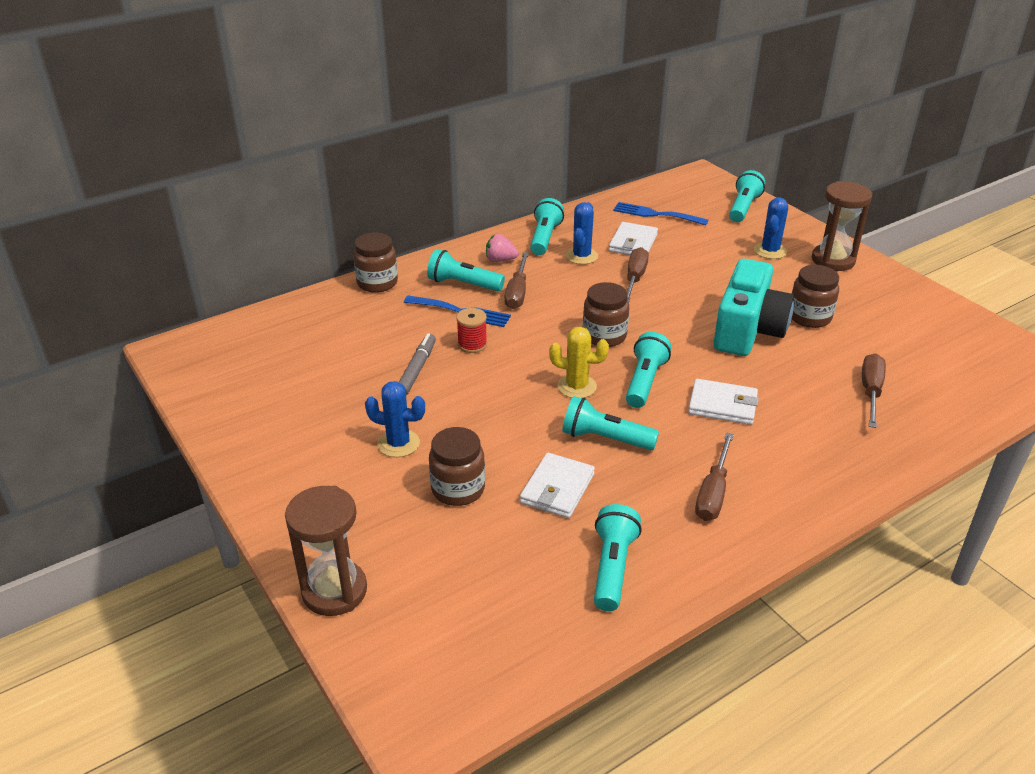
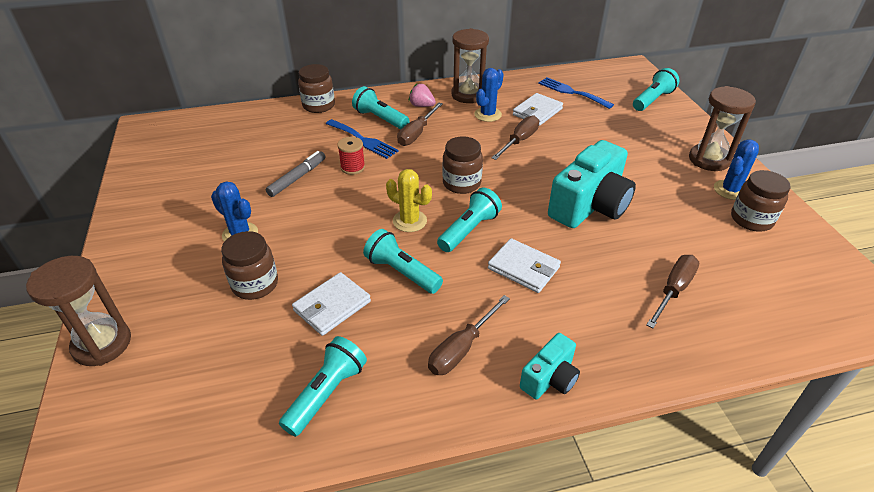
camera: 20 degrees right, 5 degrees up
(544, 238) = (468, 95): turquoise flashlight -> brown hourglass
(770, 251) = (654, 140): blue cactus -> blue cactus (730, 190)
(809, 317) = (655, 206): brown jar -> brown jar (751, 219)
(809, 496) = (550, 378): none -> turquoise camera

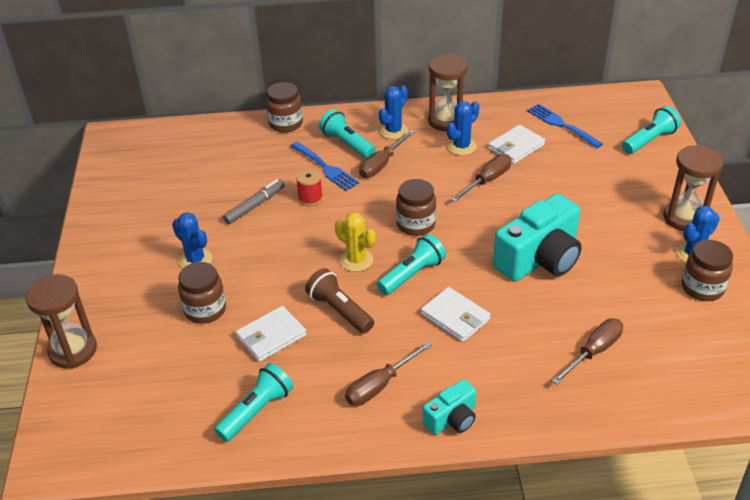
camera: 10 degrees right, 0 degrees up
(402, 272) = (339, 310): turquoise flashlight -> brown flashlight
(421, 106) = (393, 131): pink strawberry -> blue cactus

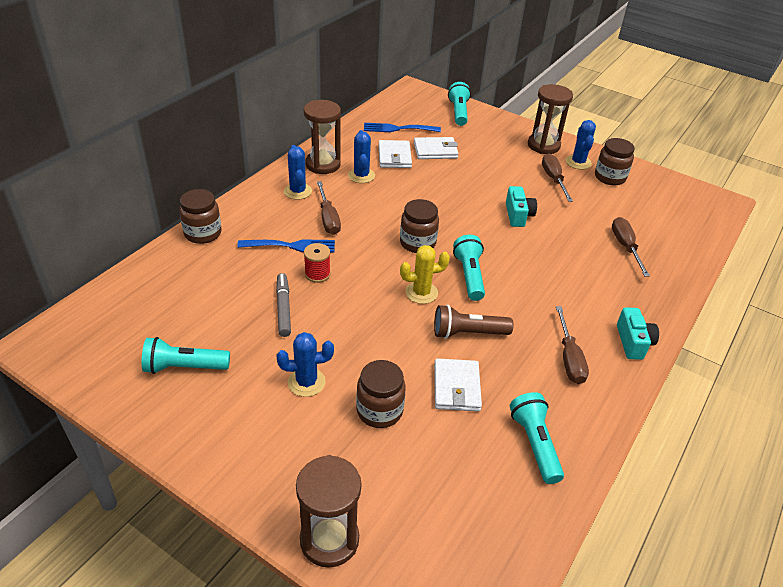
camera: 55 degrees left, 0 degrees up
(347, 144) = (279, 220): turquoise flashlight -> turquoise flashlight (184, 367)
(455, 317) = (535, 282): white wallet -> white wallet (435, 150)
(487, 181) = (413, 188): brown screwdriver -> brown screwdriver (553, 179)
(539, 259) = (518, 215): turquoise camera -> turquoise camera, size x0.52

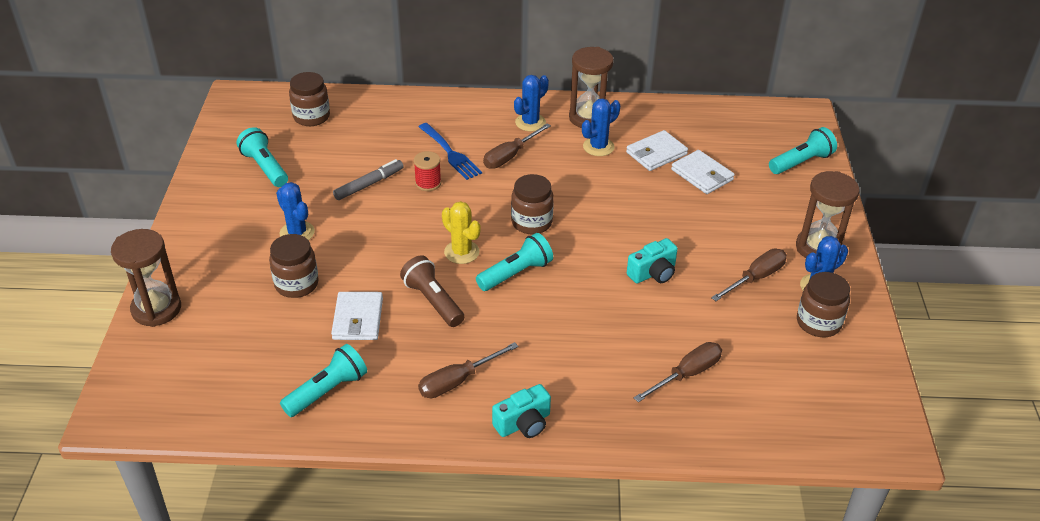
camera: 60 degrees right, 0 degrees up
(203, 233) = (419, 103): brown jar -> brown jar (311, 117)
(398, 129) = (710, 135): blue fork -> none
(456, 387) = (358, 319): white wallet -> white wallet turned 60 degrees counterclockwise

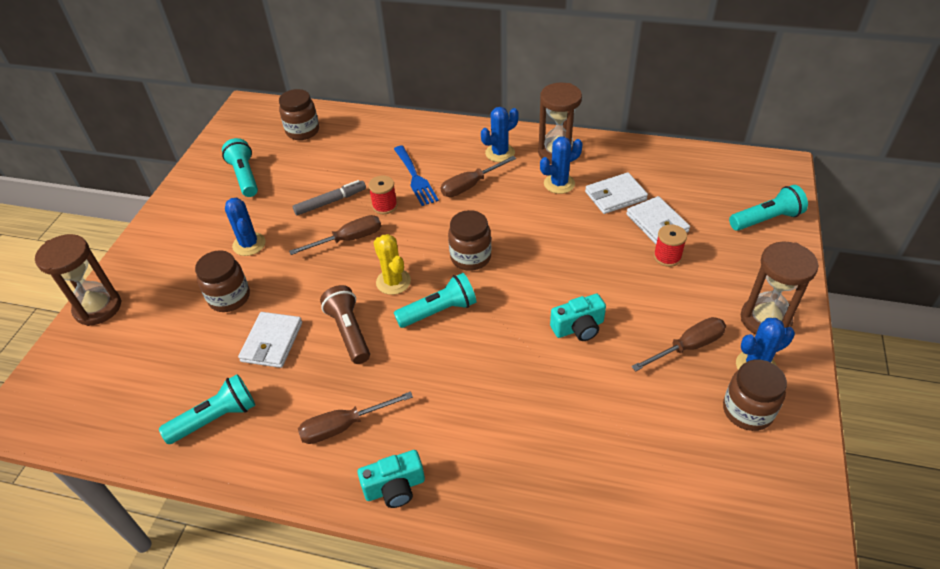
camera: 15 degrees right, 5 degrees up
(686, 374) = (584, 454): brown screwdriver -> brown screwdriver (348, 239)
(719, 203) = (667, 257): none -> red spool

